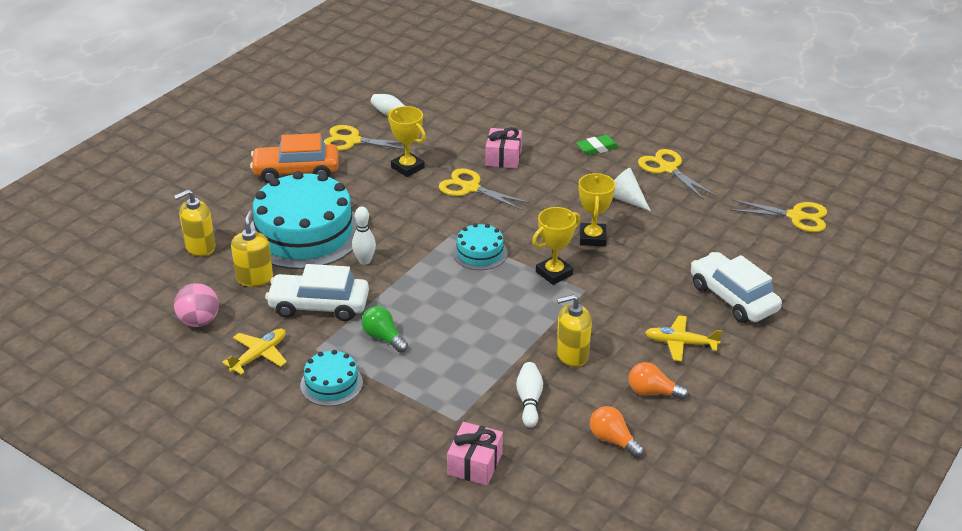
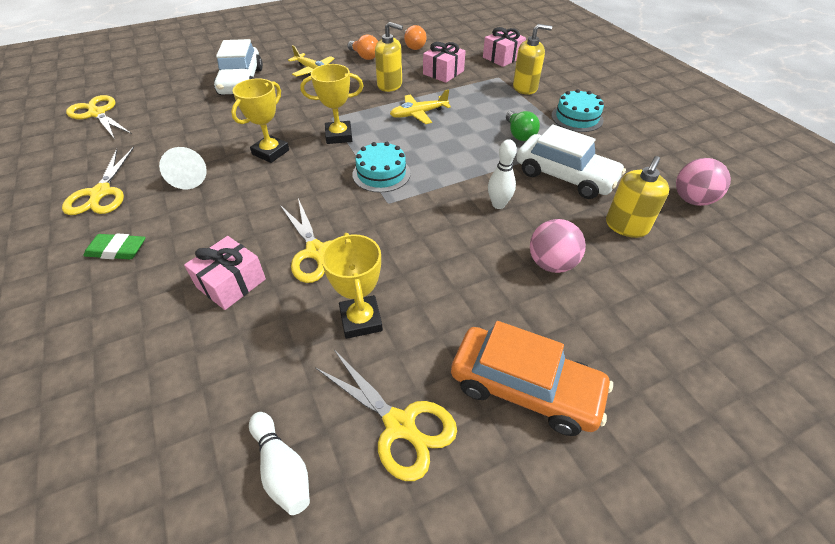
camera: 150 degrees left, 10 degrees up
(200, 247) = (694, 293): yellow soap dispenser -> yellow soap dispenser (525, 88)
(259, 355) = (634, 153): yellow plane -> yellow plane (419, 114)
(304, 233) = (551, 264): turquoise cake -> pink ball
(529, 401) = (443, 72): white bowling pin -> pink gift

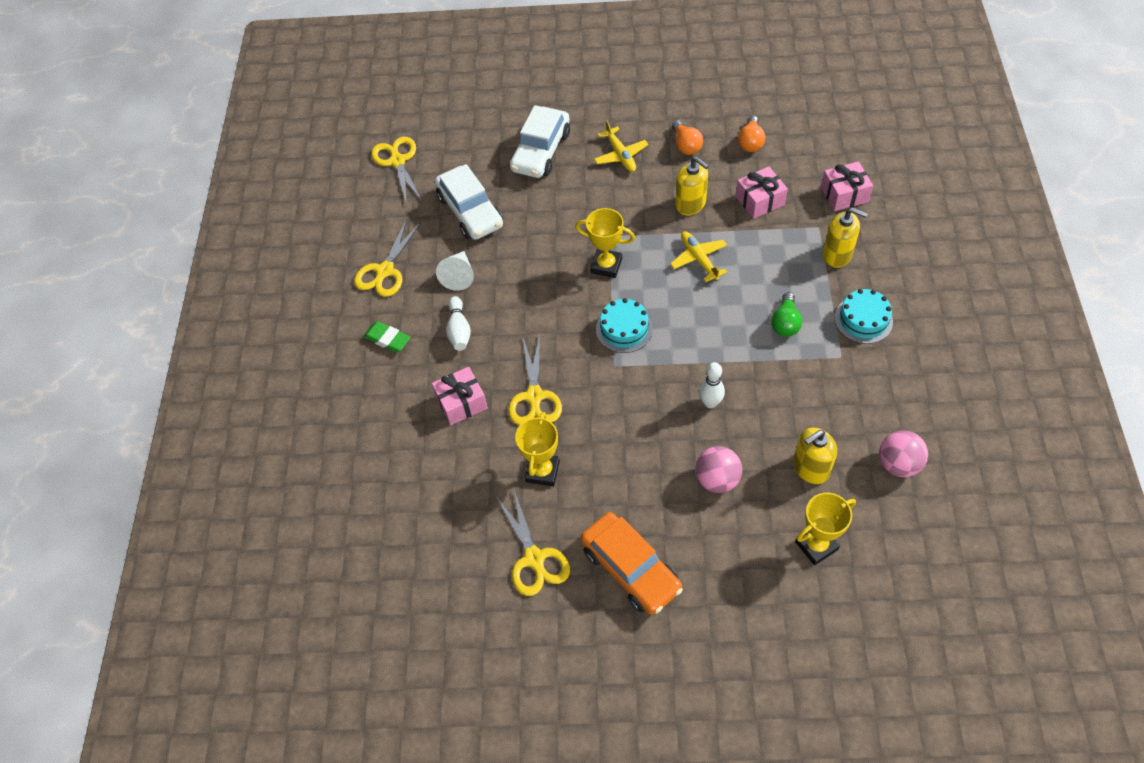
camera: 30 degrees right, 10 degrees up
(270, 152) = (536, 267): yellow trophy -> yellow trophy (816, 545)
(282, 469) = (452, 555): white bowling pin -> white bowling pin (459, 330)
(419, 114) = (699, 259): yellow plane -> yellow plane turned 60 degrees clockwise
(565, 176) = (794, 392): white car -> white car (470, 211)

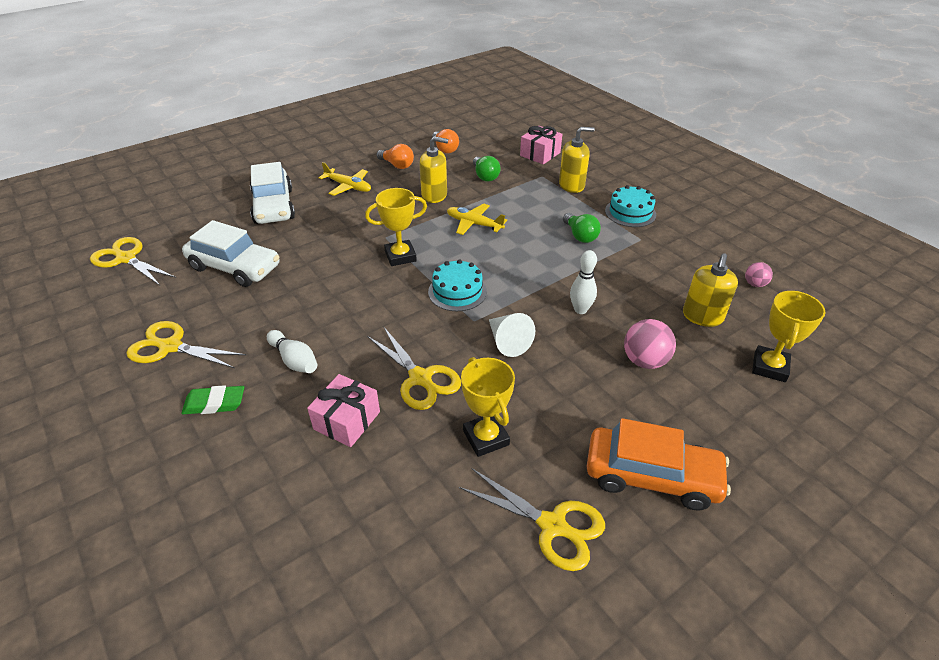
camera: 40 degrees left, 15 degrees down
(385, 271) = (170, 347): yellow scissors -> yellow scissors turned 120 degrees clockwise
(459, 275) = (260, 317): white cone -> white cone (507, 342)
(760, 200) = (485, 176): pink gift -> green light bulb
(898, 464) = (754, 284): pink ball -> pink ball, size x0.58

